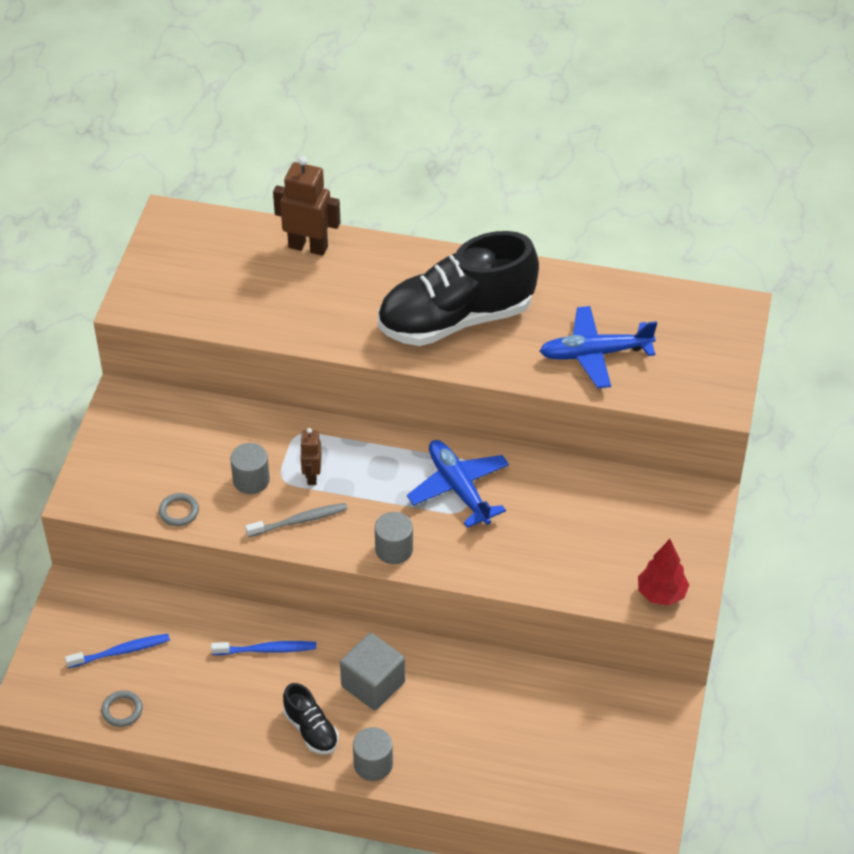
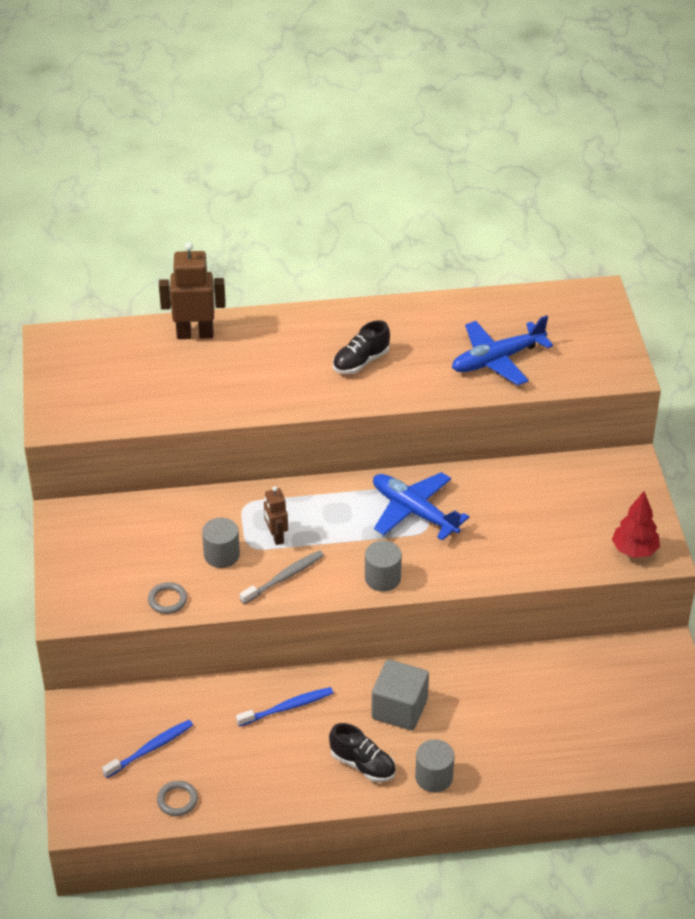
camera: 20 degrees left, 5 degrees down
(456, 319) = (361, 362): black shoe -> black shoe, size x0.44

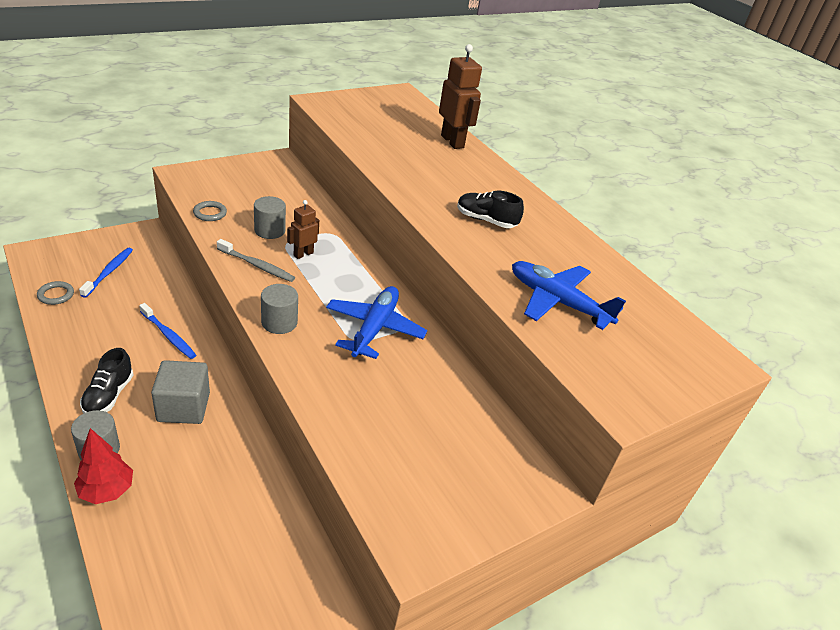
camera: 60 degrees right, 5 degrees down
(150, 749) = (109, 272): blue toothbrush -> blue toothbrush turned 105 degrees counterclockwise
(634, 550) = (409, 520): red tree -> red tree (107, 491)

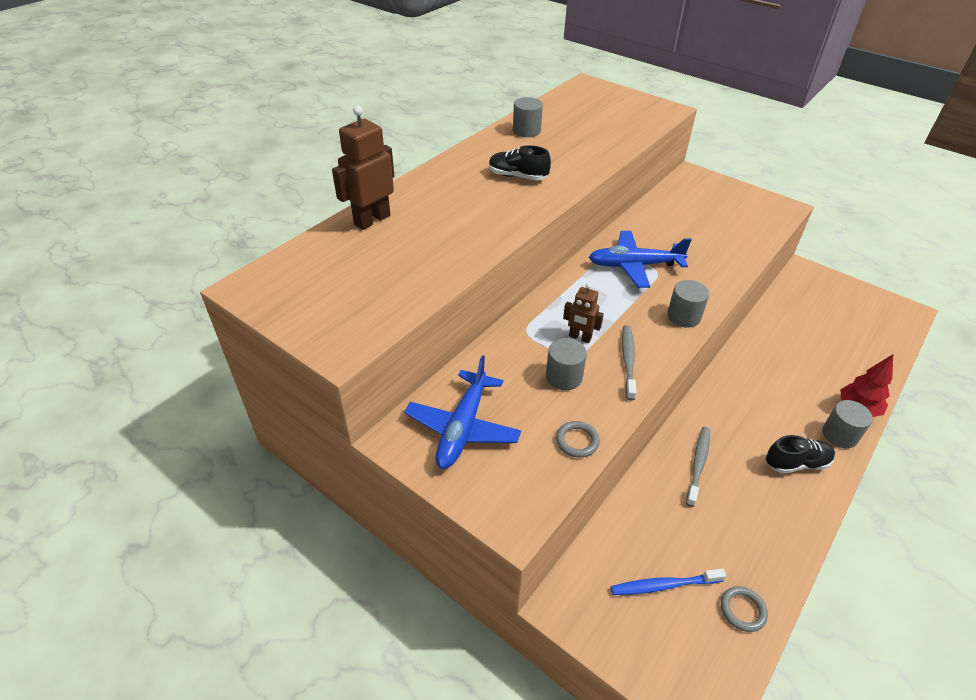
camera: 105 degrees left, 5 degrees up
(168, 335) = (698, 465): blue toothbrush -> grey toothbrush
(183, 407) = (755, 407): grey cube -> none
(486, 220) = (517, 176): black shoe -> black shoe turned 105 degrees clockwise
(557, 302) = (594, 135): blue plane -> blue plane (463, 428)
(584, 259) = (526, 131): none -> grey cylinder

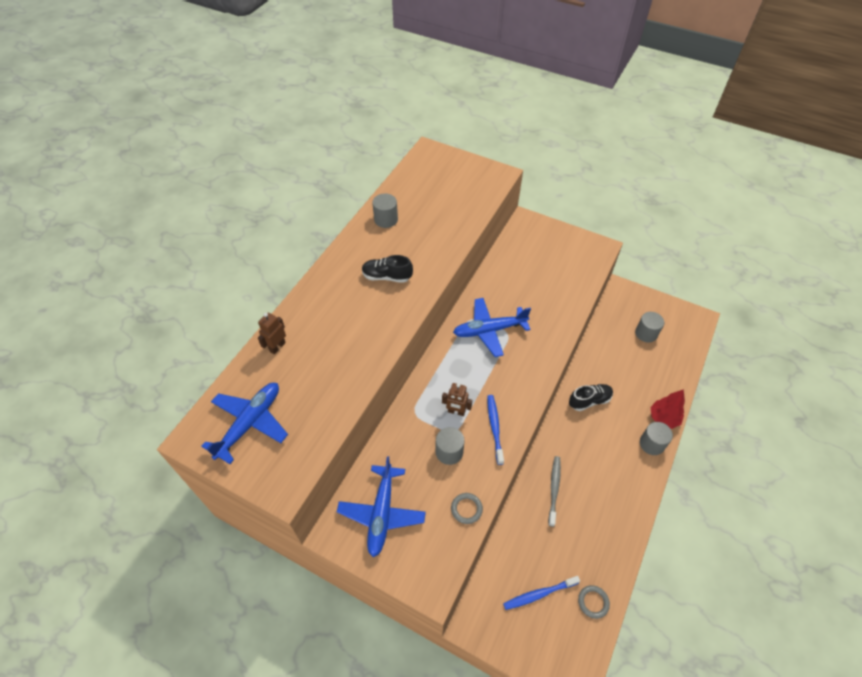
camera: 10 degrees left, 10 degrees up
(318, 282) = (250, 423): none -> blue plane
(372, 220) = (277, 347): brown robot -> brown robot, size x0.58
(628, 361) = (494, 428): grey toothbrush -> blue toothbrush
(683, 316) = (531, 376): grey cylinder -> grey cylinder (646, 333)
(796, 463) = (622, 475): black shoe -> black shoe (589, 401)

